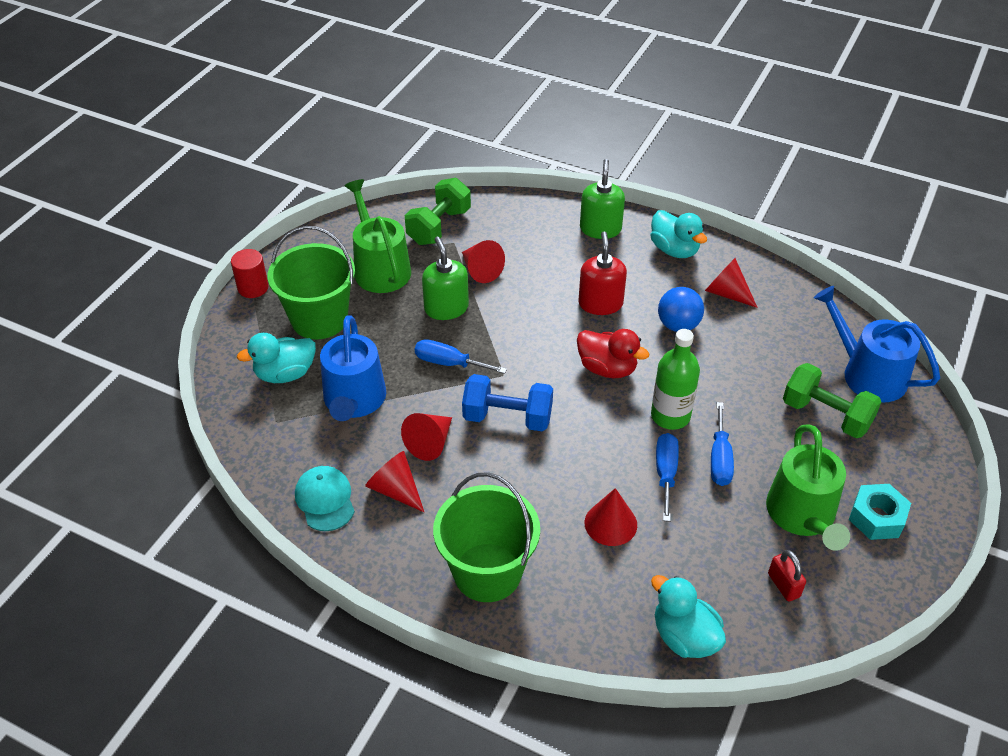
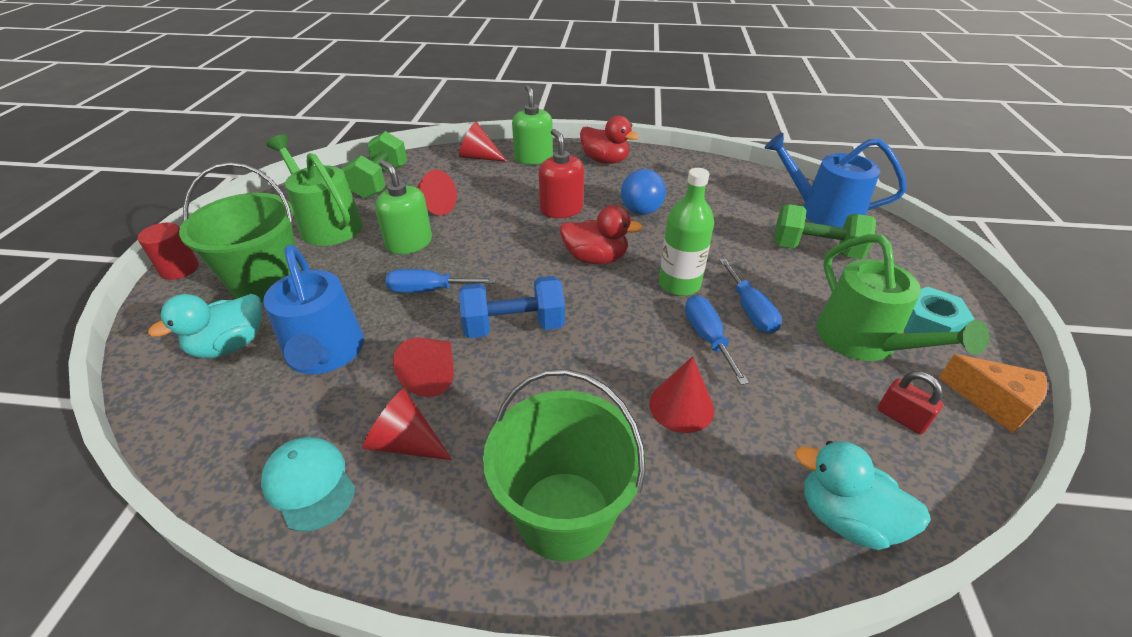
camera: 20 degrees left, 5 degrees down
(674, 250) = (605, 160): turquoise duck -> red duck
(726, 293) = (667, 181): red cone -> red cone (479, 157)
(873, 597) = (993, 402): none -> orange cheese

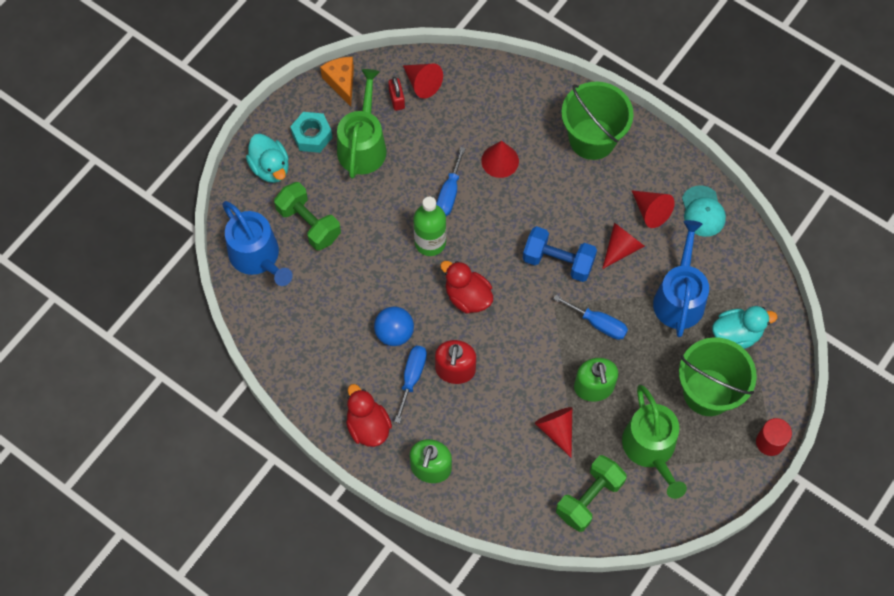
camera: 150 degrees left, 25 degrees up
(479, 157) = (481, 498): red cone -> red cone (422, 83)
(750, 310) = (405, 199): blue screwdriver -> blue screwdriver (412, 377)
(845, 518) = (473, 77): turquoise duck -> turquoise duck (270, 168)

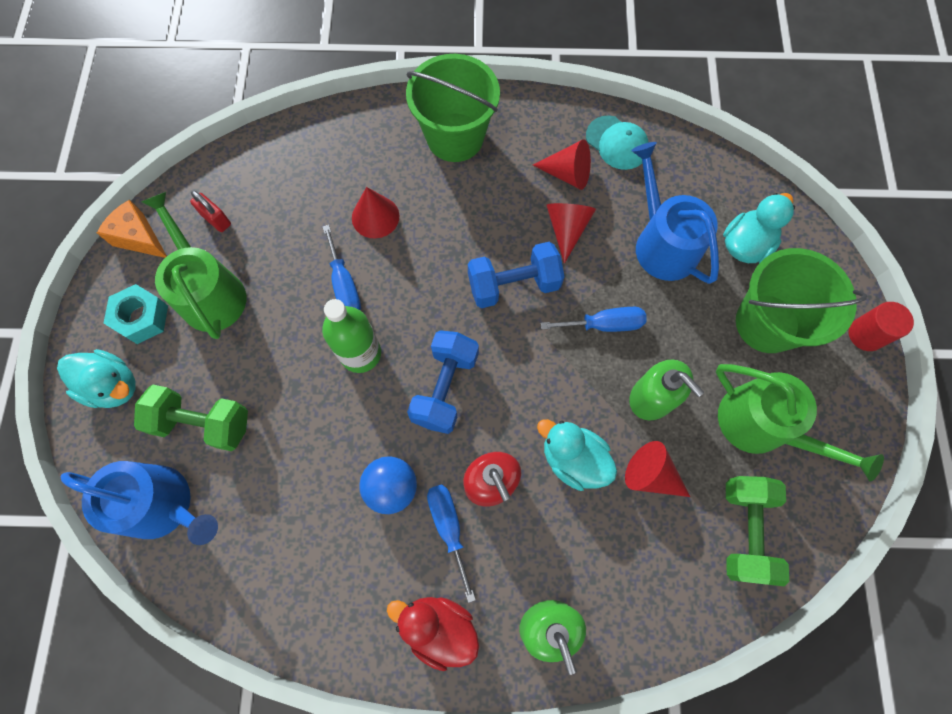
camera: 35 degrees left, 5 degrees up
(422, 83) = (234, 186): red cone -> none
(467, 297) = (445, 388): red duck -> blue dumbbell
(515, 389) = (573, 459): none -> turquoise duck

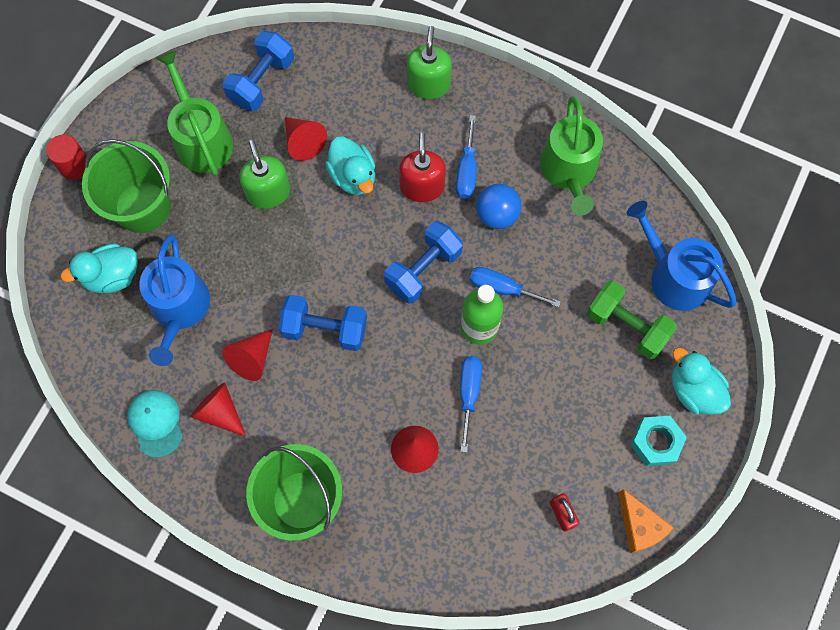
camera: 155 degrees left, 0 degrees up
(210, 292) = (589, 440): green watering can -> green watering can (569, 171)
(438, 627) = (502, 114): red duck -> none
(604, 324) = (270, 263): blue screwdriver -> blue screwdriver (502, 288)
(744, 531) = (262, 81): green dumbbell -> blue dumbbell

